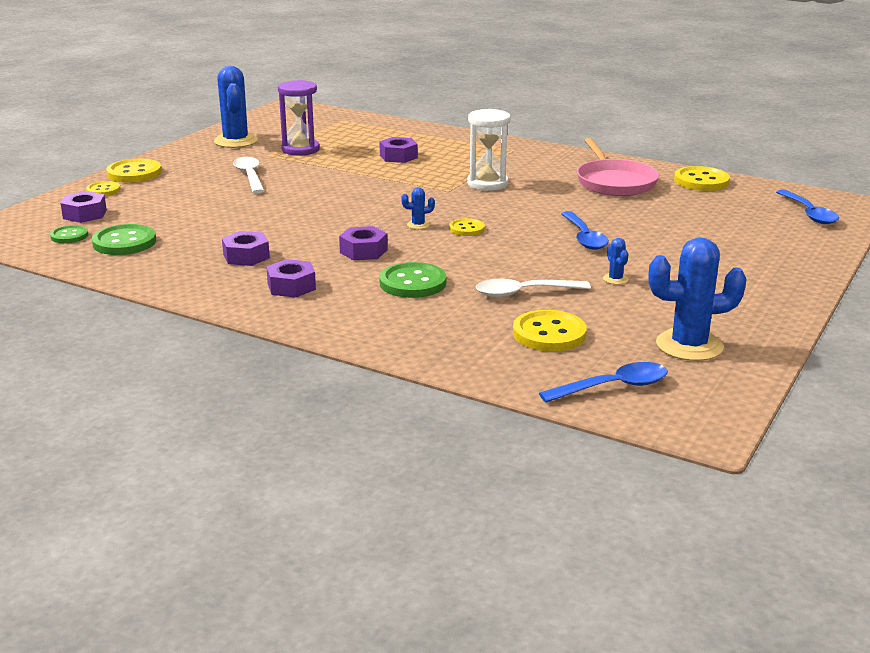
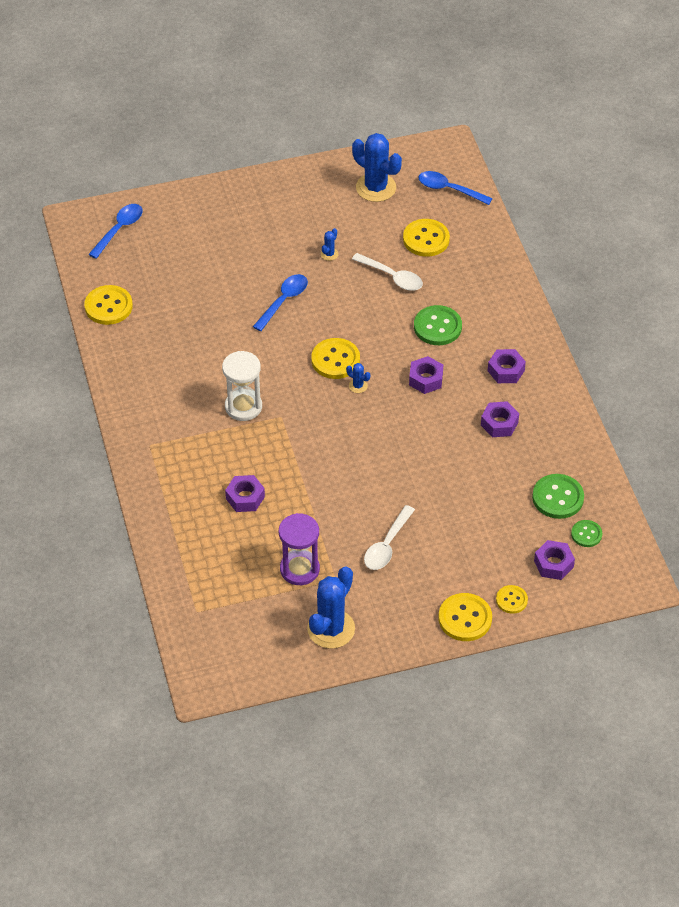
camera: 135 degrees left, 25 degrees up
(466, 229) = (335, 360): yellow button -> yellow button, size x1.68
(614, 182) = (162, 346): pink pan -> none

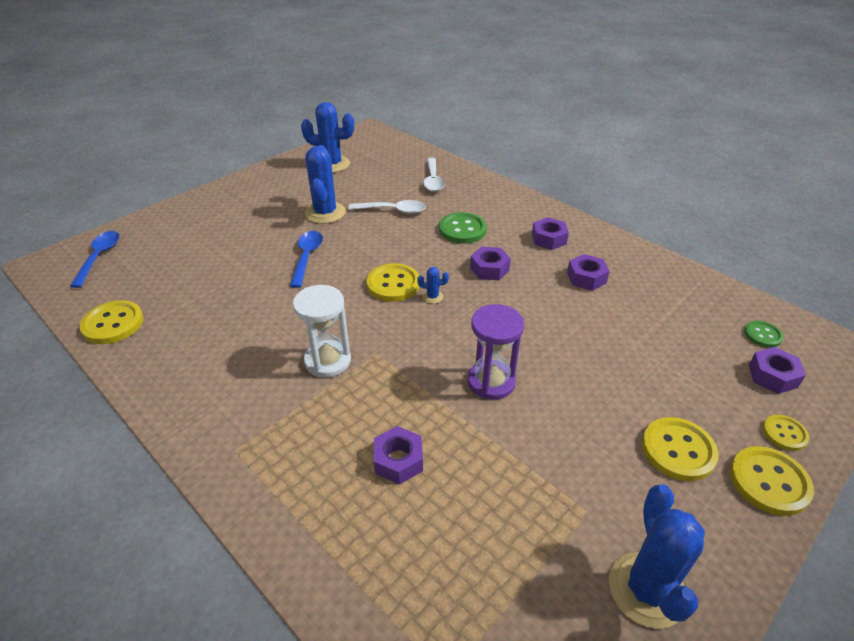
camera: 30 degrees left, 10 degrees down
(299, 569) = (535, 521): purple hourglass -> purple hourglass (491, 382)
(329, 254) = (325, 213): blue cactus -> blue cactus, size x2.31
(387, 545) = (603, 437): white spoon -> white spoon (433, 180)
(426, 239) = (399, 181): yellow button -> yellow button (678, 450)
(449, 189) = (390, 150): blue spoon -> none
(558, 498) = (702, 315): green button -> none

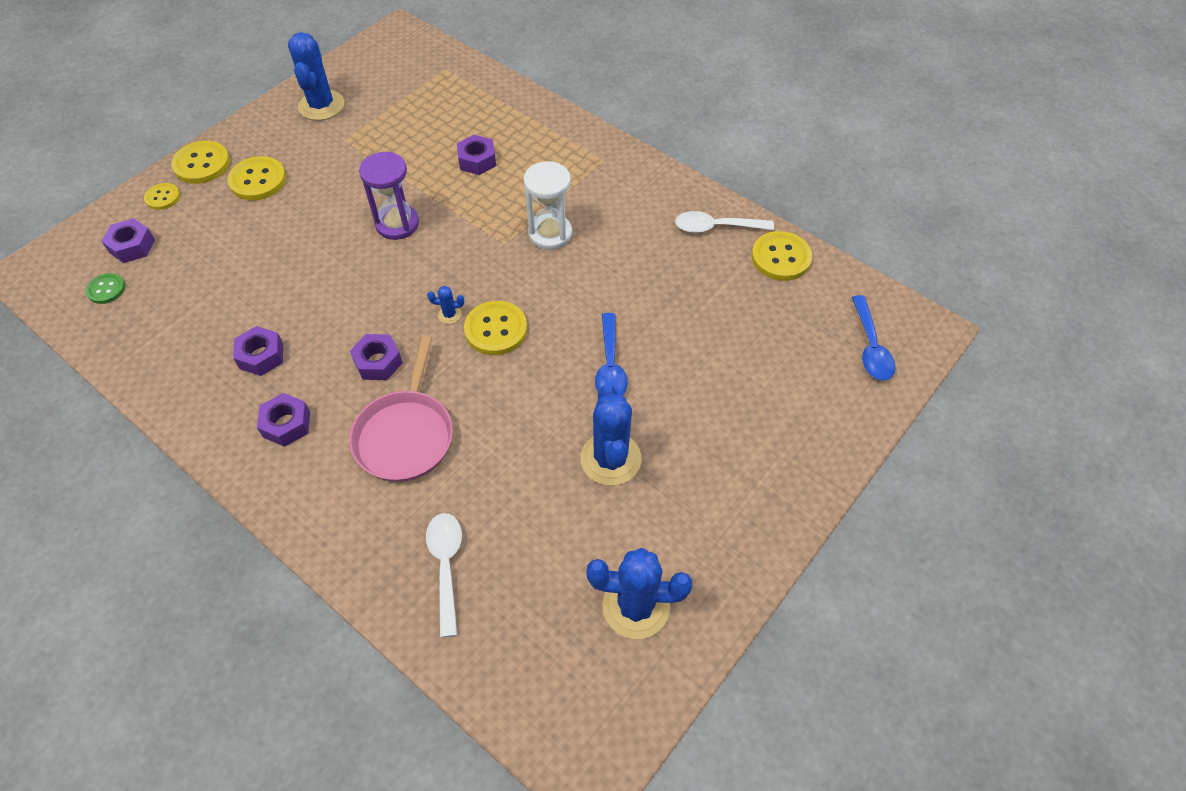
camera: 175 degrees right, 15 degrees up
(393, 210) = (509, 473): white spoon -> white spoon (716, 227)
(462, 229) = (405, 435): green button -> pink pan

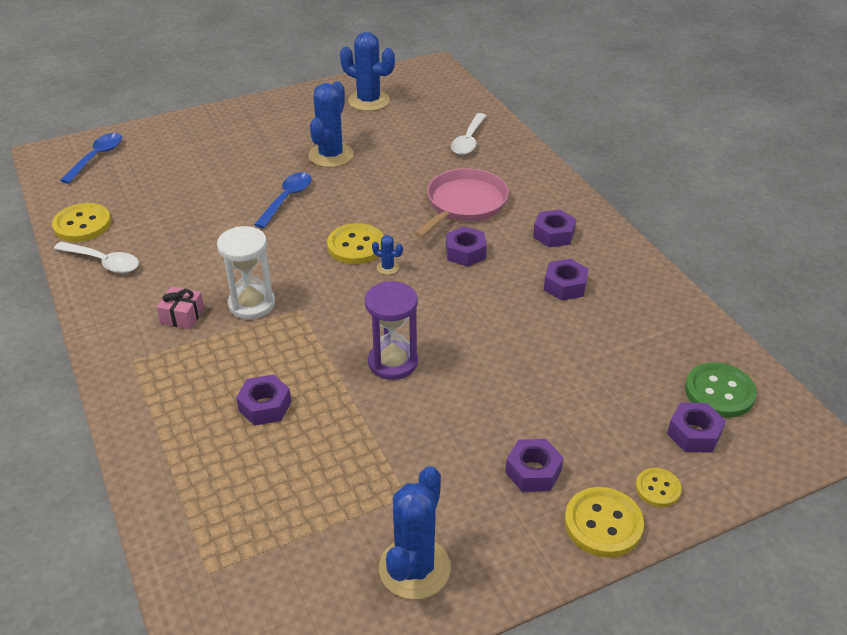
camera: 155 degrees left, 15 degrees down
(106, 289) = (719, 392): green button -> green button, size x1.68
(258, 180) = (533, 471): yellow button -> purple nut
(599, 204) = (182, 316): none -> pink gift

